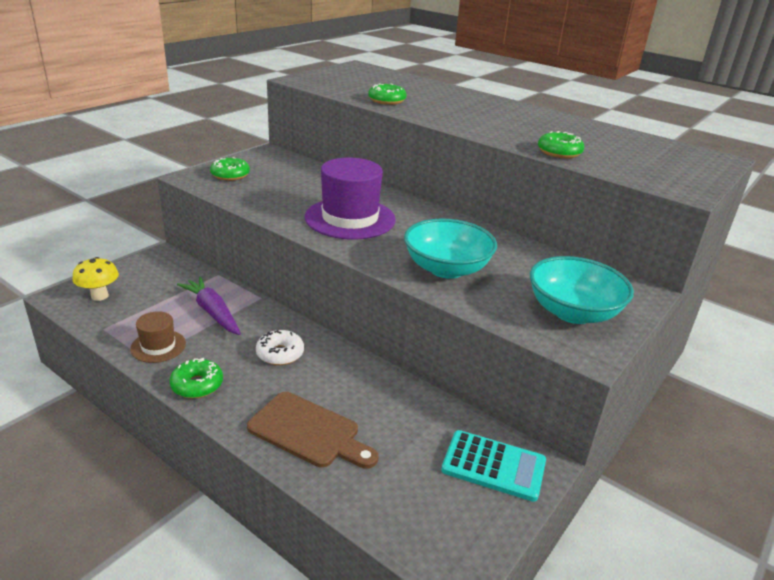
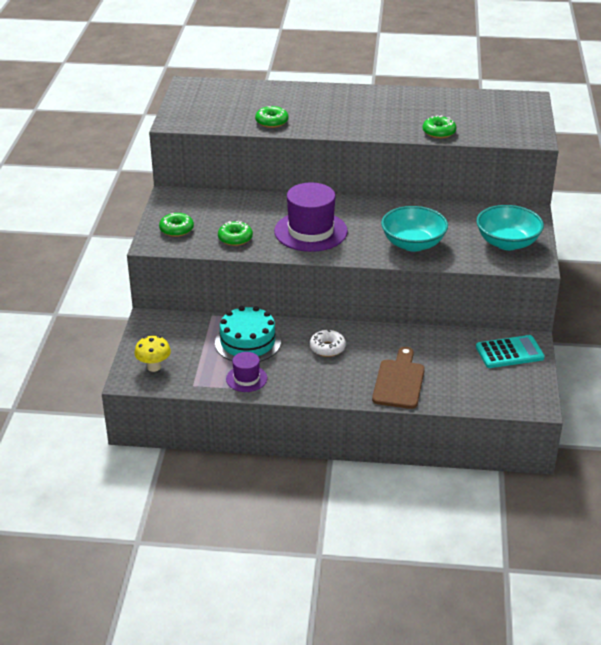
camera: 30 degrees left, 5 degrees up
(158, 346) = (246, 378): brown hat -> purple hat
(197, 385) = (304, 388): green donut -> green donut (235, 238)
(212, 312) = (248, 342): purple carrot -> turquoise cake
(308, 432) = (399, 381): brown cutting board -> brown cutting board turned 75 degrees counterclockwise

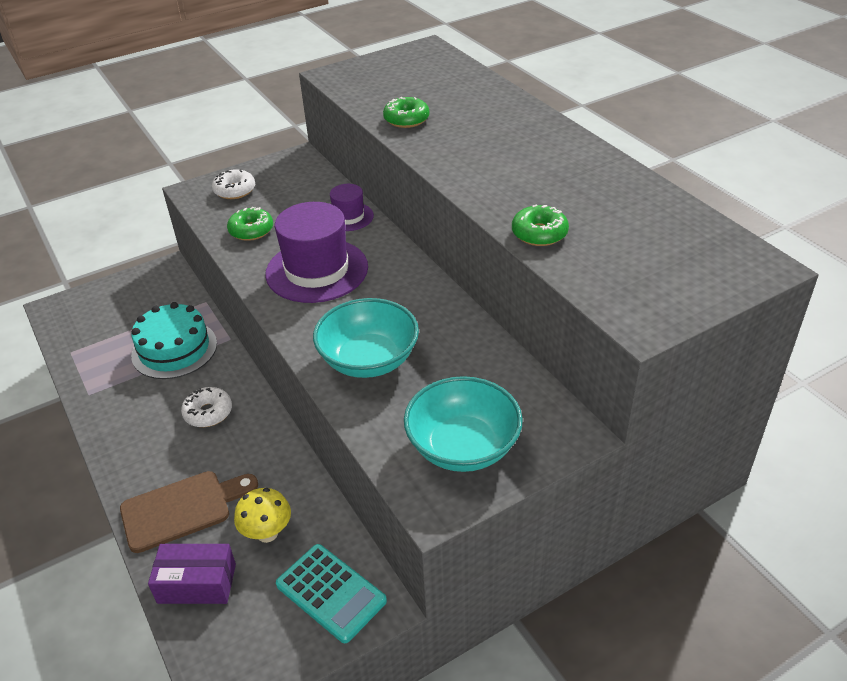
camera: 55 degrees right, 5 degrees up
(154, 367) = (86, 312): yellow mushroom -> yellow mushroom (267, 533)
(176, 229) = (235, 190): green donut -> white donut
(246, 378) = (105, 382): purple hat -> purple hat (348, 217)
(460, 392) = (197, 583): none -> purple box

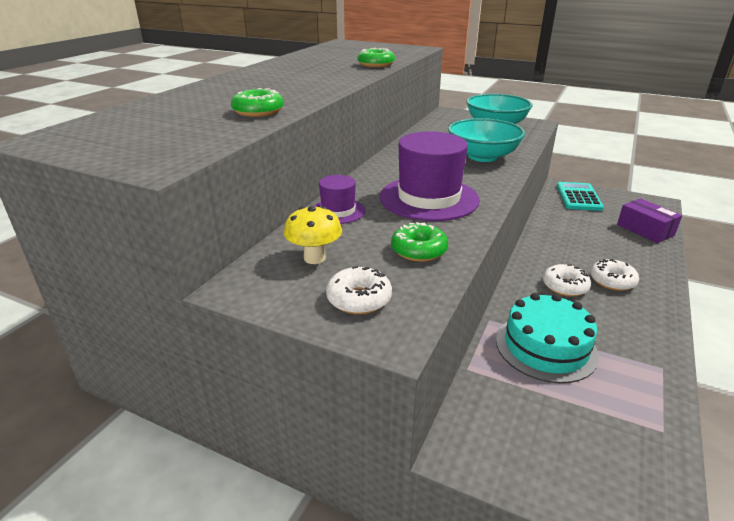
camera: 125 degrees left, 10 degrees down
(175, 454) = (612, 281): none -> white donut
(182, 509) = (630, 256): brown cutting board -> none
(267, 533) = (587, 224): yellow mushroom -> yellow mushroom (314, 258)

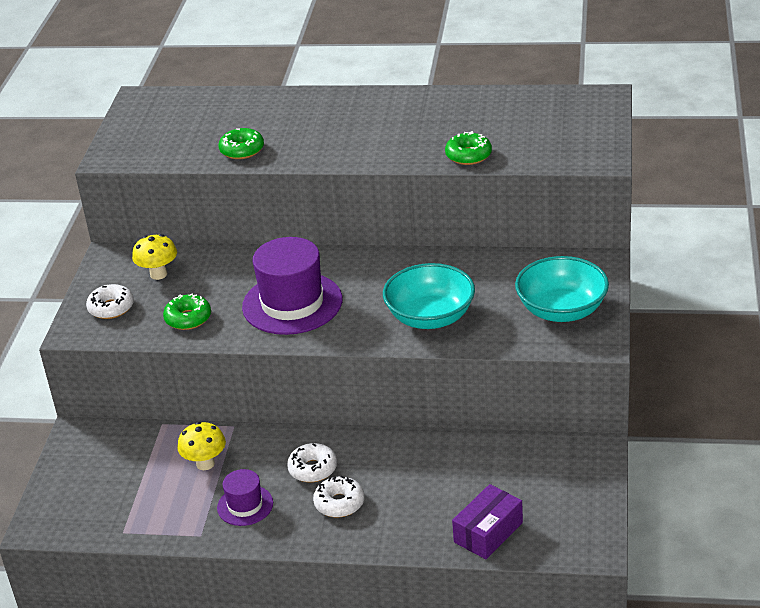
camera: 75 degrees right, 5 degrees up
(338, 211) = (242, 262): purple hat -> purple hat (245, 505)
(546, 347) = (205, 463): turquoise cake -> yellow mushroom
(578, 197) = (564, 468): turquoise calculator -> none

